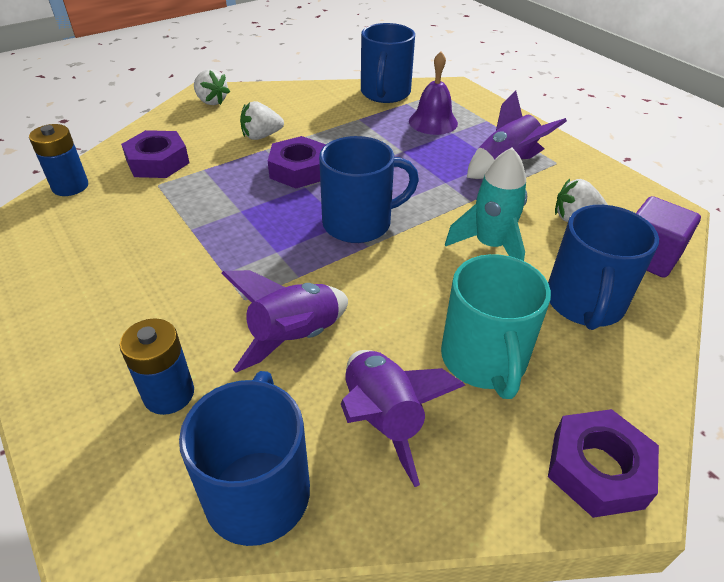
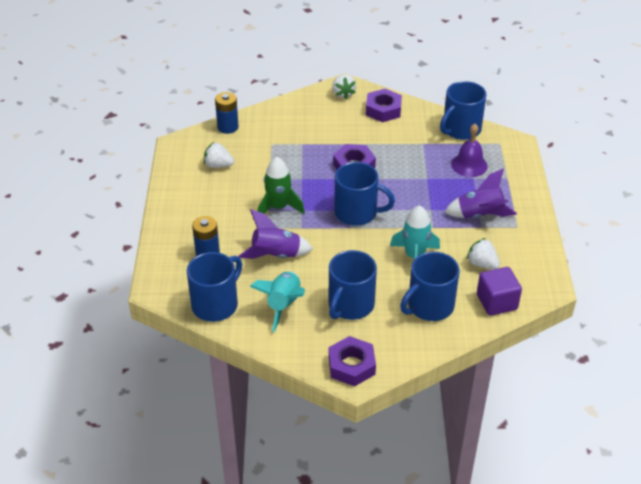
camera: 35 degrees right, 0 degrees up
(158, 162) = (281, 129): purple nut -> purple nut (383, 110)
(237, 262) = (278, 207): none -> green rocket
(261, 136) = (352, 133): white strawberry -> white strawberry (218, 165)
(383, 419) = (283, 305): purple rocket -> turquoise rocket
(484, 360) = (350, 305): turquoise mug -> blue mug

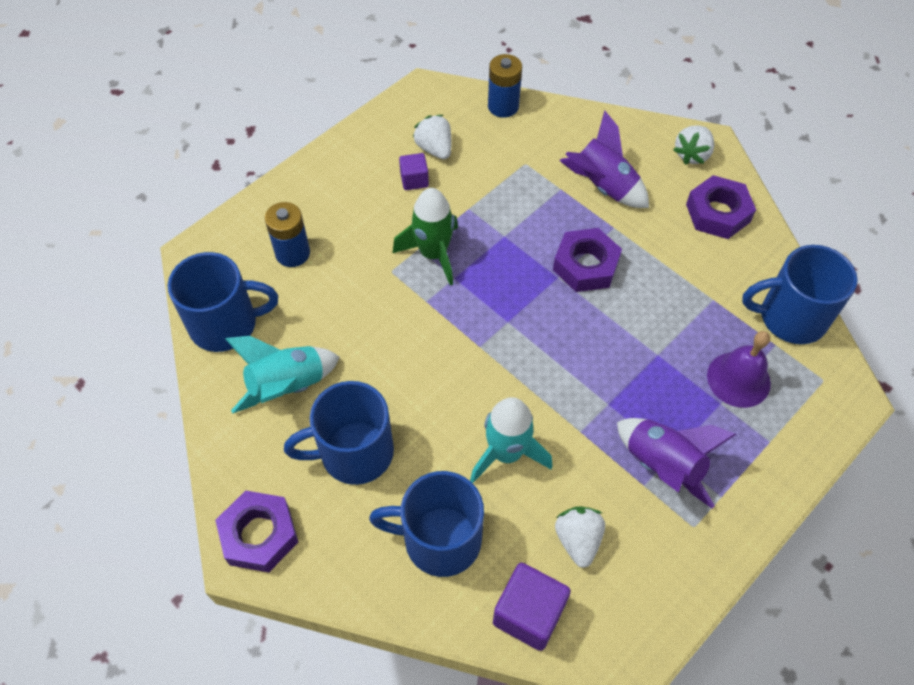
camera: 45 degrees right, 15 degrees up
(226, 184) = (414, 180): none -> purple cube
(276, 255) = (356, 314): purple rocket -> purple rocket (603, 186)
(357, 213) = (512, 334): blue mug -> none

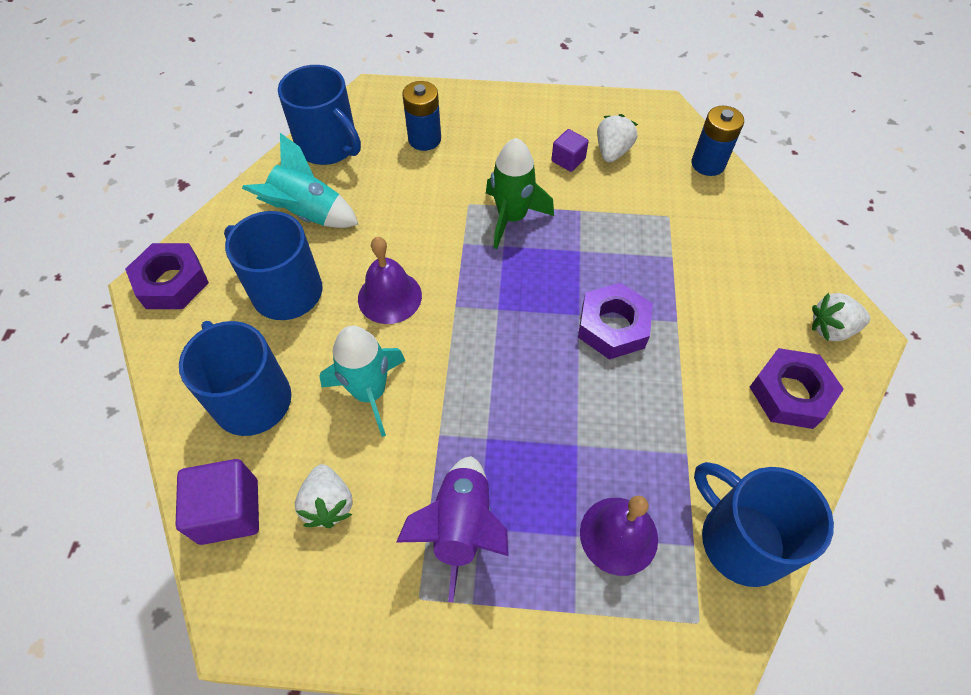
camera: 50 degrees right, 0 degrees up
(430, 383) = (389, 297): none -> purple bell
(578, 540) = (328, 504): white strawberry -> white strawberry turned 120 degrees clockwise
(603, 186) = (711, 284): purple rocket -> none

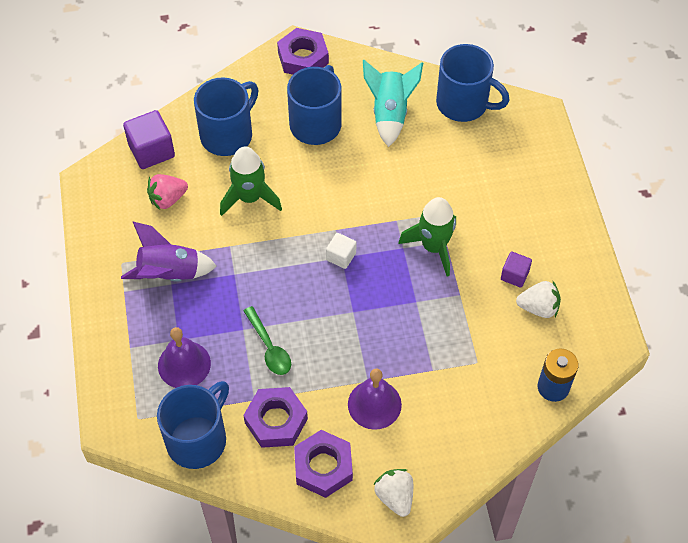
camera: 75 degrees right, 0 degrees up
(328, 504) = (167, 199): white strawberry -> pink strawberry
(329, 146) = (464, 104): blue mug -> blue mug turned 90 degrees counterclockwise
(370, 393) = (250, 198): turquoise rocket -> green rocket
(389, 297) = (331, 187): purple bell -> purple bell (374, 404)
(424, 139) = (498, 165): blue battery -> none
(497, 309) = (341, 256): none -> white cube
(611, 418) = (269, 347): none -> green spoon
(613, 326) = (348, 336): purple nut -> purple nut (276, 421)

